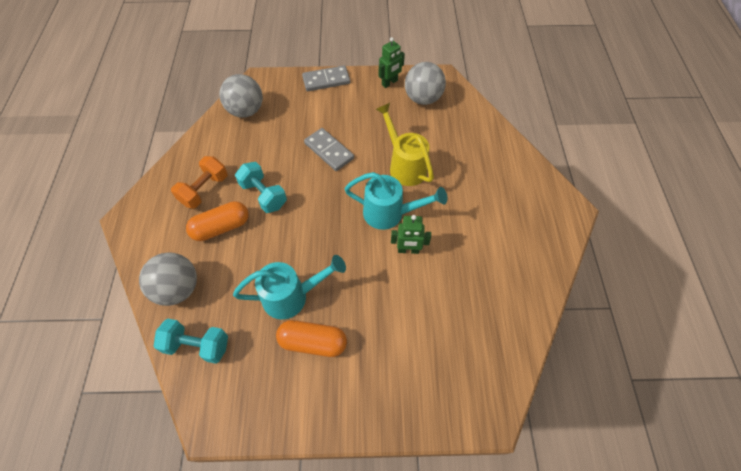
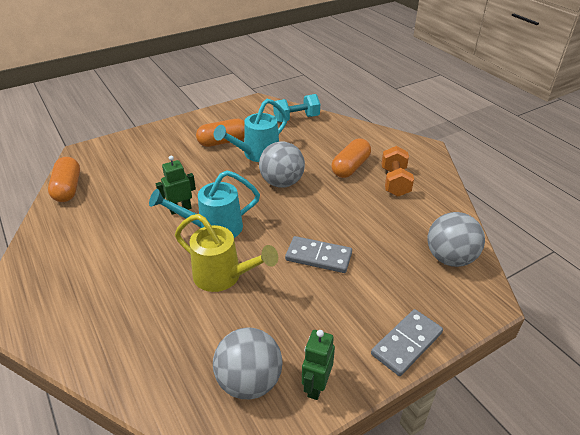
camera: 150 degrees right, 20 degrees down
(178, 289) = (339, 132): grey ball -> grey ball (282, 183)
(264, 195) = (342, 198): turquoise dumbbell -> none
(513, 341) = (68, 188): none -> orange capsule

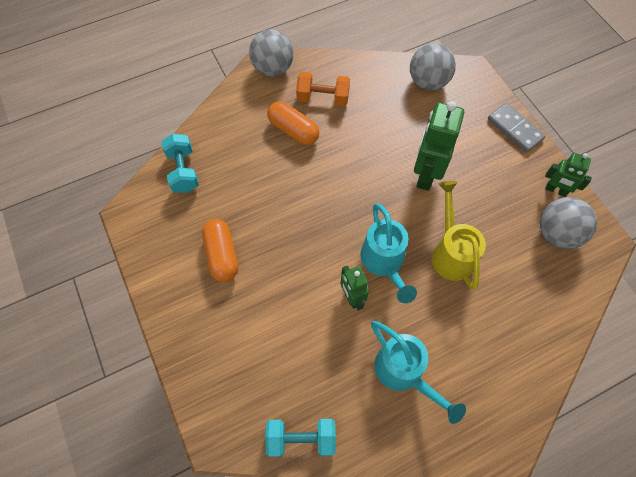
camera: 85 degrees left, 25 degrees up
(68, 188) = (301, 439): orange capsule -> turquoise dumbbell
(223, 276) = (451, 253): yellow watering can -> yellow watering can turned 45 degrees counterclockwise
(257, 154) = (255, 218): turquoise watering can -> turquoise watering can (403, 372)
(282, 183) = (313, 196): grey ball -> grey ball (273, 68)
(318, 256) = (426, 174): grey domino -> green robot

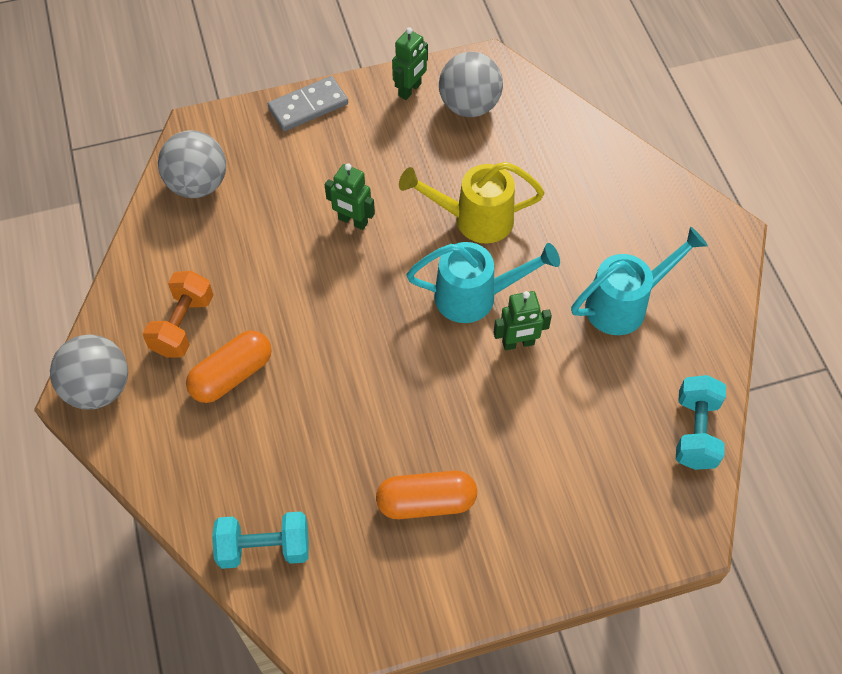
camera: 80 degrees left, 5 degrees down
(426, 174) = (352, 221): green robot -> green robot, size x0.58

